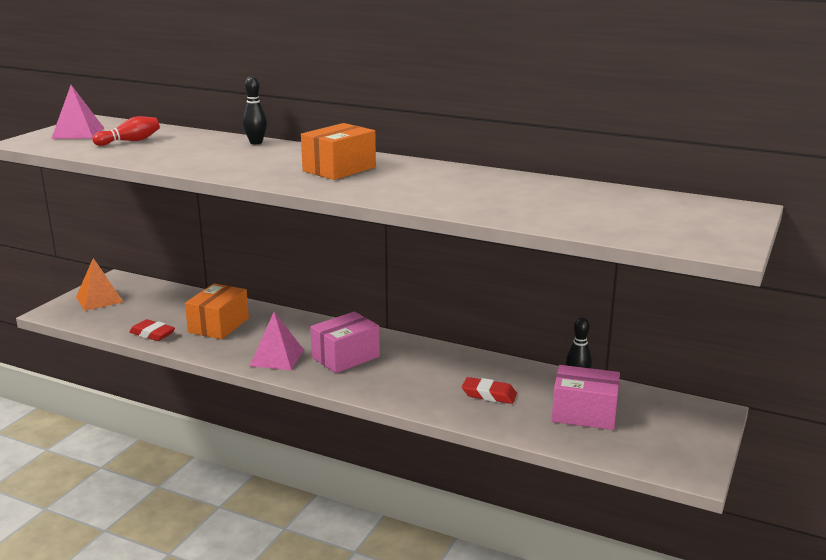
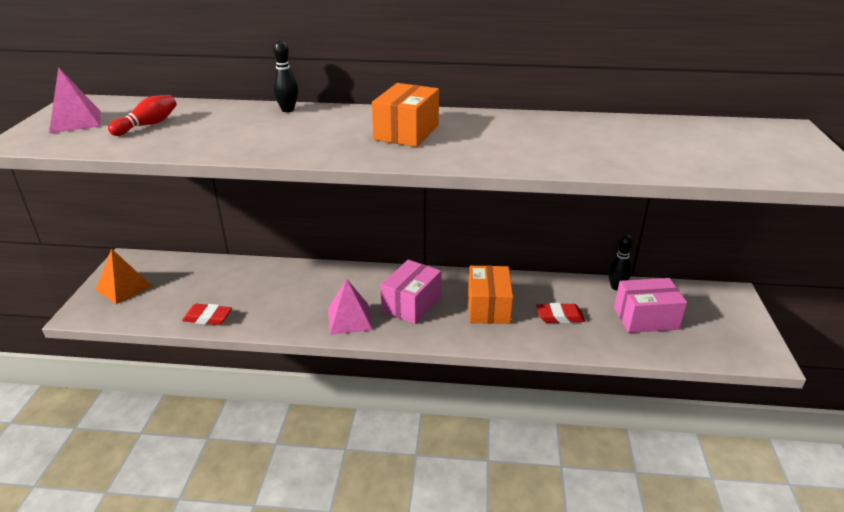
camera: 20 degrees left, 10 degrees up
(219, 325) = (268, 293): orange box -> orange box (488, 307)

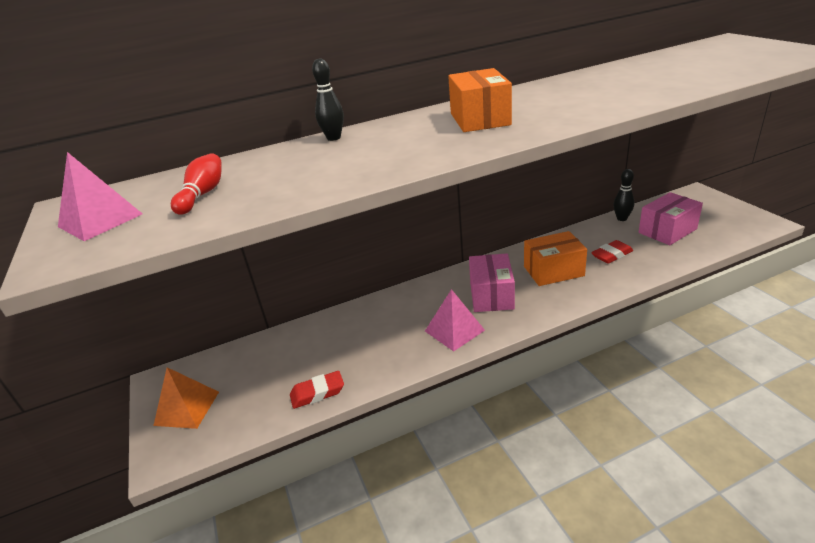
camera: 25 degrees left, 0 degrees up
(488, 307) = (553, 271): orange box -> orange box turned 75 degrees counterclockwise

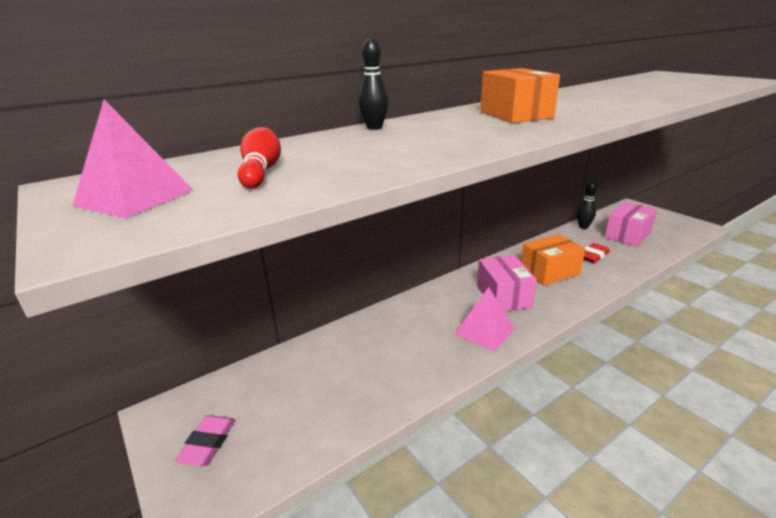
camera: 15 degrees left, 5 degrees down
(187, 408) = (208, 444): orange pyramid -> pink eraser
(317, 393) = (365, 408): red eraser -> none

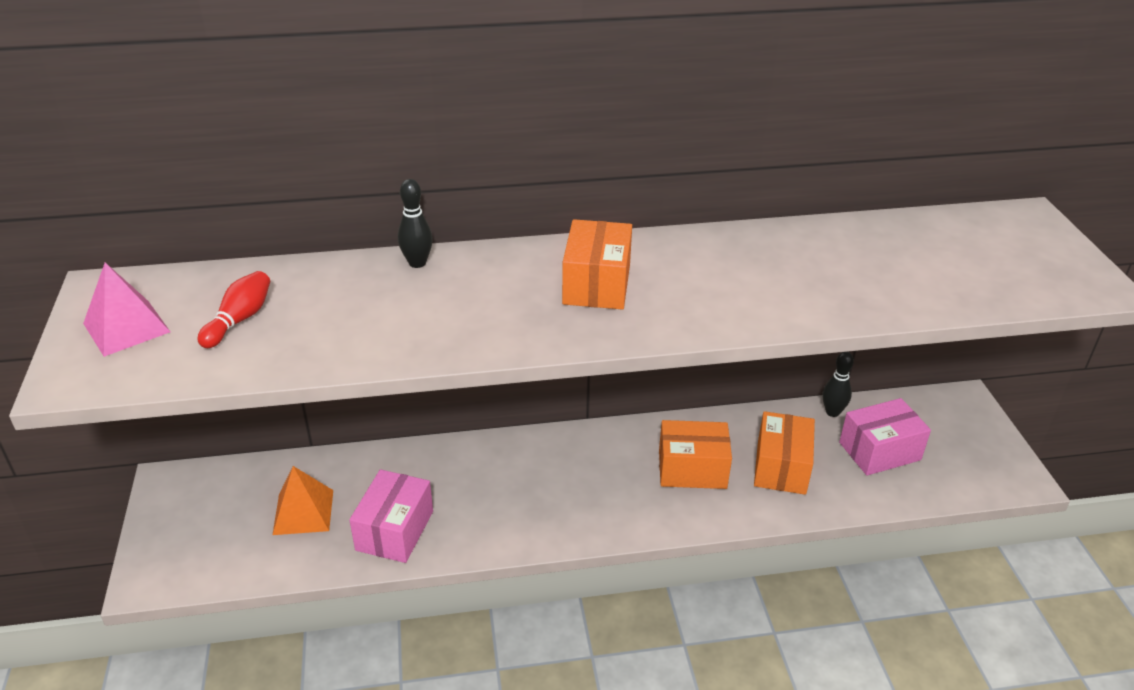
camera: 25 degrees right, 10 degrees up
(208, 444) = (188, 527): pink eraser -> none
(311, 389) = (303, 512): none -> orange pyramid
(484, 331) = (525, 518): pink pyramid -> none
(503, 296) = (595, 482): pink box -> pink box (394, 530)
(593, 256) = (781, 467): red eraser -> orange box

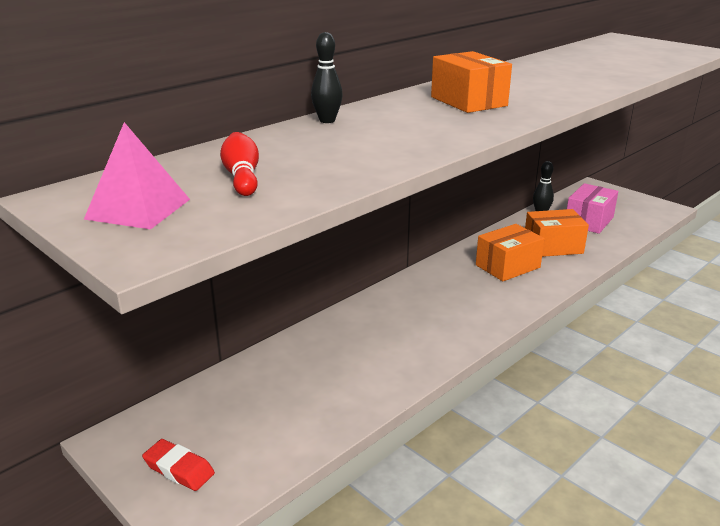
camera: 35 degrees left, 10 degrees down
(182, 535) = (179, 469): none -> red eraser
(303, 512) = (273, 403): orange pyramid -> none
(394, 530) = (363, 380): pink box -> none
(781, 467) = (553, 246): orange box -> orange box turned 75 degrees counterclockwise

